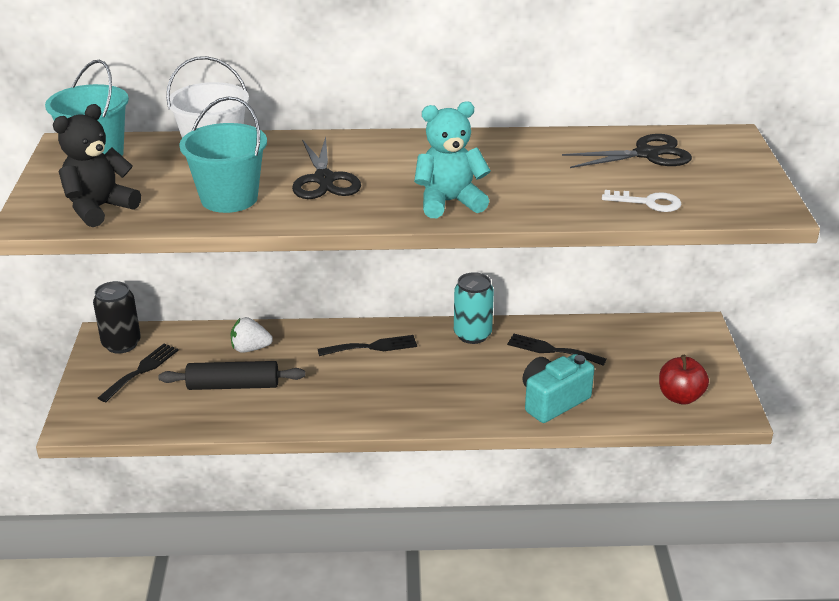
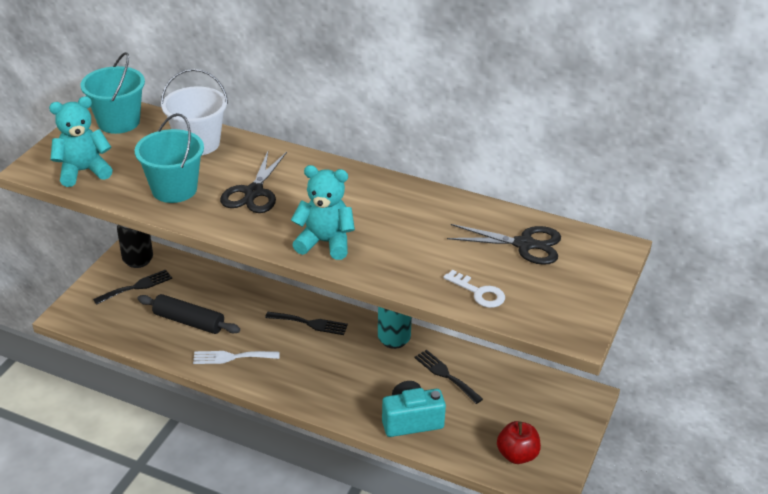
camera: 25 degrees right, 5 degrees up
(99, 208) = (83, 171): black teddy bear -> turquoise teddy bear
(250, 348) = (222, 294): white strawberry -> none
(312, 404) = (232, 357): none -> white fork

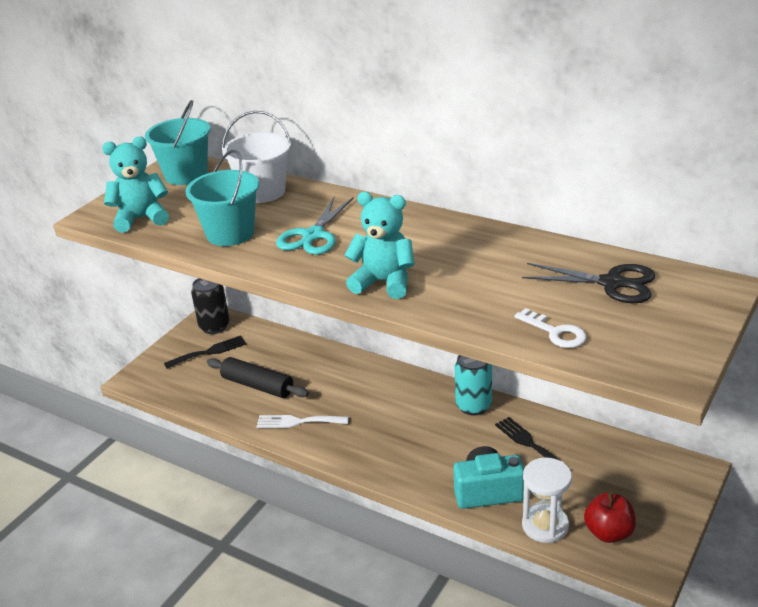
camera: 10 degrees right, 5 degrees down
(253, 192) = (313, 236): black scissors -> turquoise scissors
(310, 323) = (384, 389): black fork -> none
(463, 450) = (545, 525): none -> white hourglass

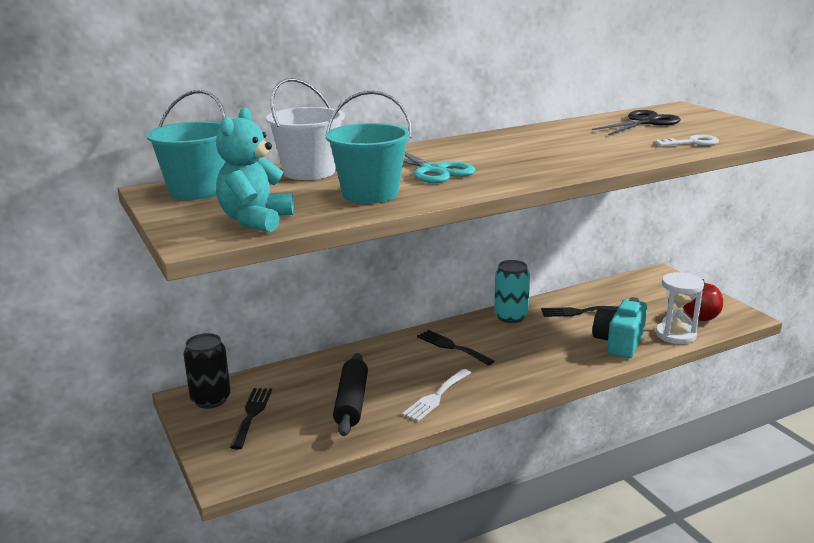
camera: 60 degrees left, 10 degrees down
(257, 386) = (352, 402): black rolling pin -> black rolling pin turned 60 degrees counterclockwise
(384, 282) = (555, 165): turquoise teddy bear -> none
(384, 396) = (452, 347): none -> black fork

